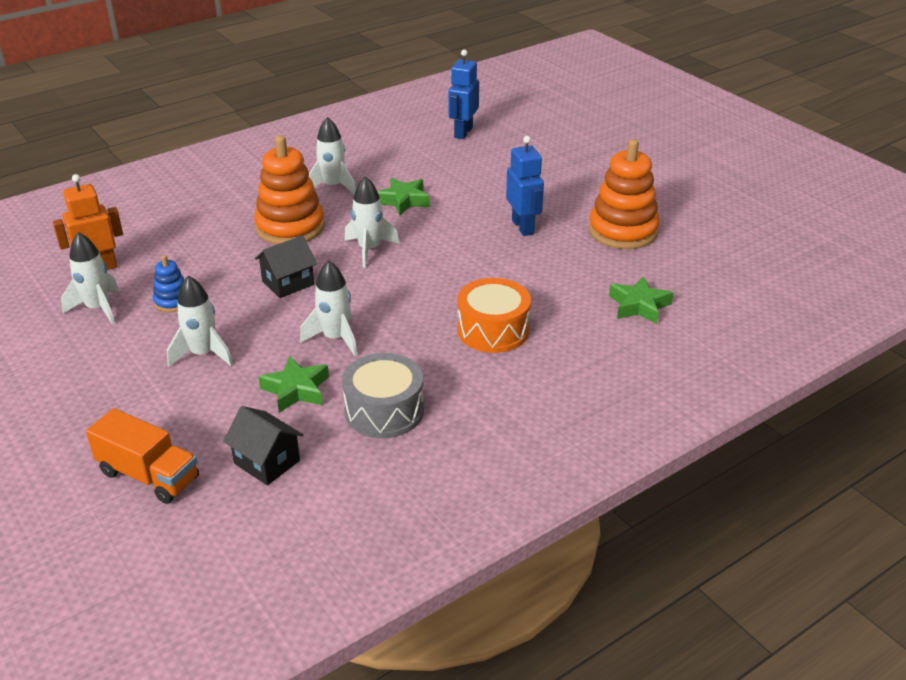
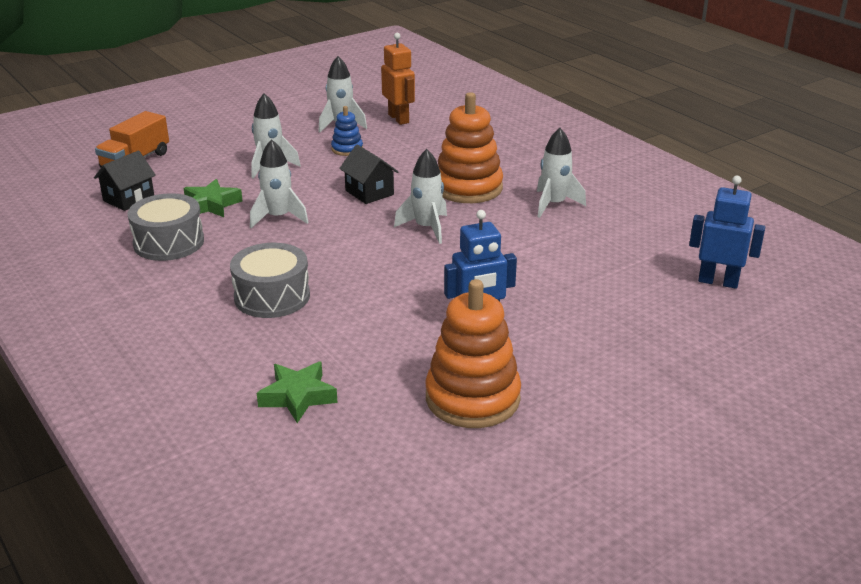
camera: 90 degrees right, 5 degrees down
(403, 201) = (530, 244): green star -> none
(493, 330) = (272, 296): orange drum -> grey drum

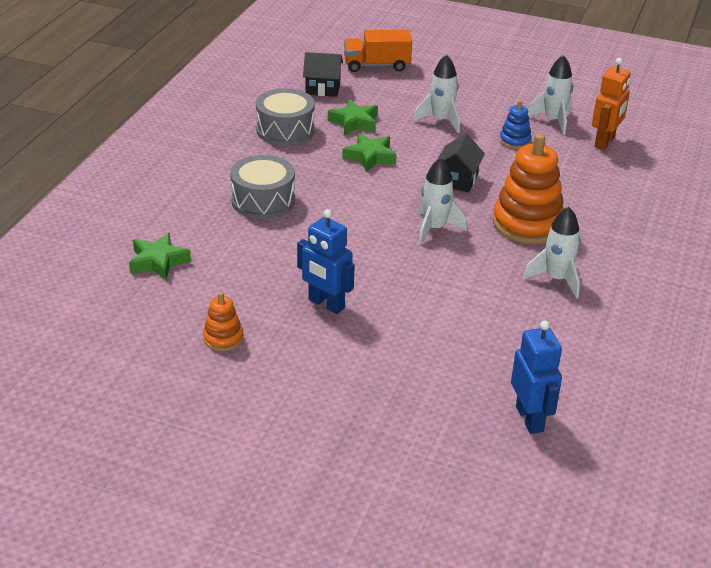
camera: 55 degrees right, 5 degrees up
(278, 217) = (370, 157): white rocket -> green star
(472, 398) = (223, 338): orange stacking toy -> orange stacking toy, size x0.49

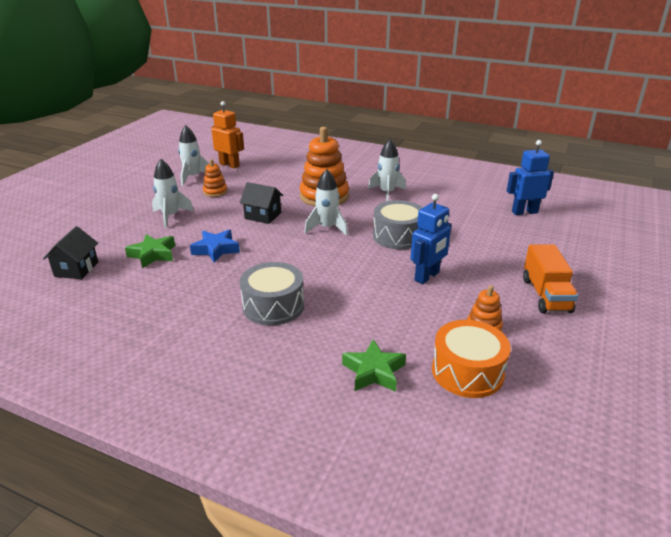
camera: 85 degrees left, 5 degrees down
(152, 319) = (467, 372): none -> orange drum
(285, 130) = (147, 292): grey drum -> grey drum (398, 236)
(370, 157) = (216, 249): green star -> blue star
(377, 65) = (52, 239): orange truck -> orange truck (546, 295)
(515, 141) = (215, 192): blue stacking toy -> orange stacking toy

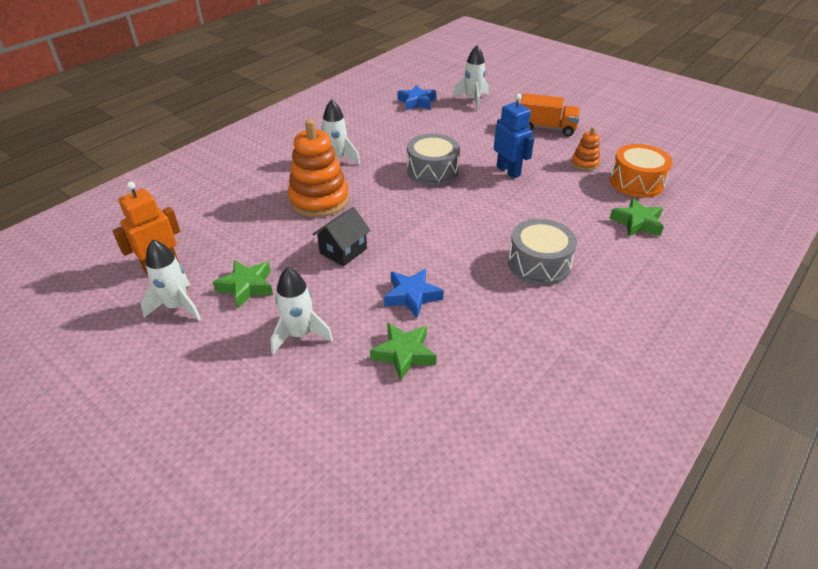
camera: 75 degrees left, 10 degrees up
(76, 269) = (416, 437): black house -> none
(215, 192) = (246, 286): orange stacking toy -> green star
(327, 228) = (397, 209): white rocket -> white rocket (472, 100)
(524, 212) = (417, 102): blue robot -> blue star

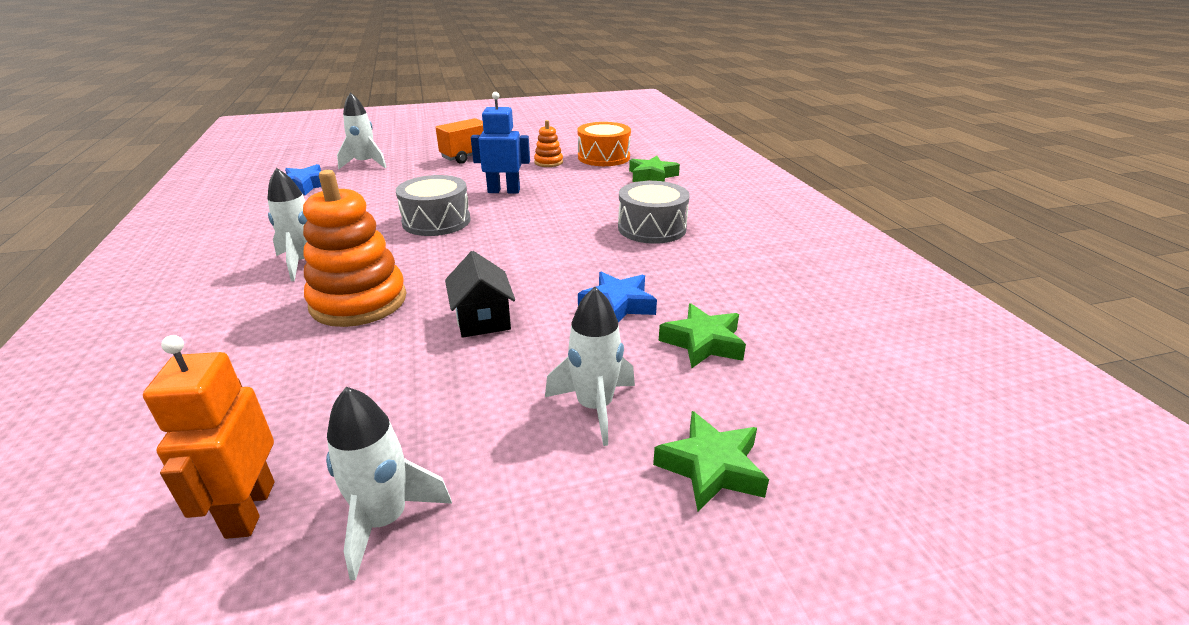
camera: 55 degrees left, 10 degrees down
(246, 286) = (440, 423): green star -> green star (711, 467)

